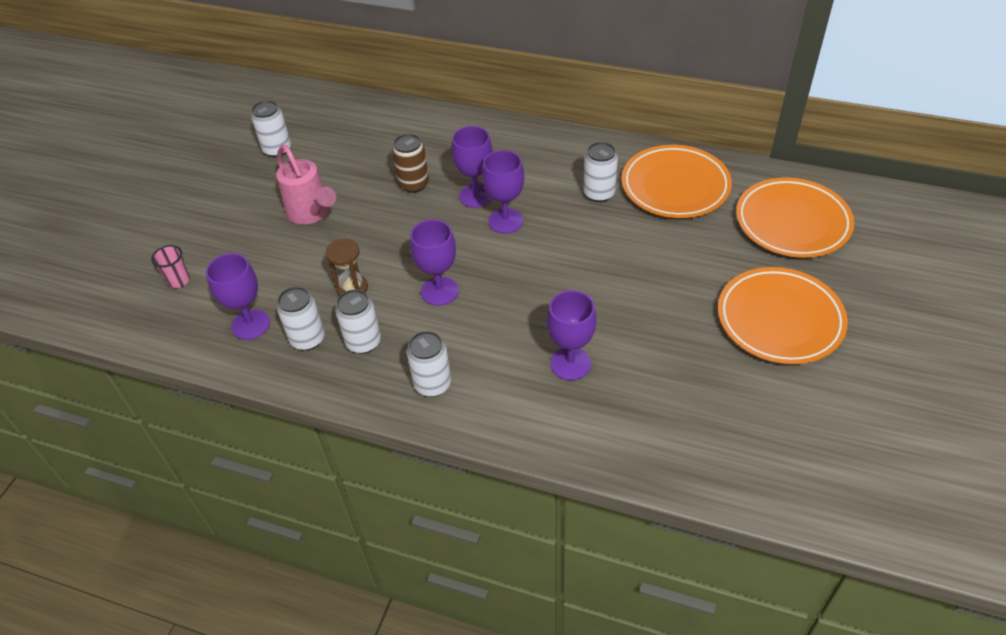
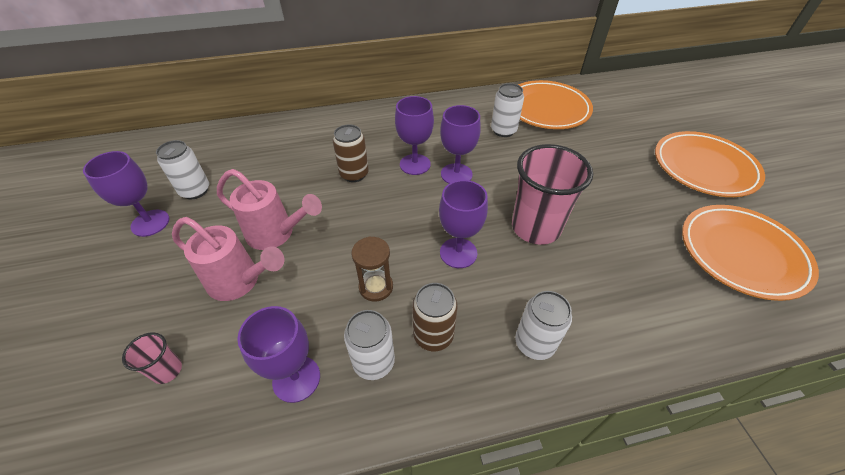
camera: 35 degrees left, 0 degrees up
(260, 240) = (240, 282): none -> pink watering can
(363, 342) = (433, 335): white can -> brown can
(528, 300) = (535, 228): none -> pink cup
(570, 363) = (619, 264): purple goblet -> purple goblet (150, 223)
(792, 222) = (637, 106): orange plate -> orange plate (741, 254)

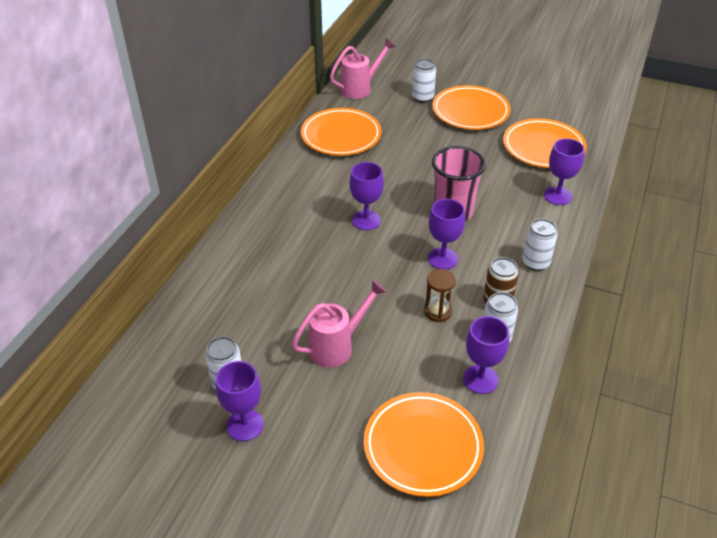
camera: 55 degrees left, 5 degrees down
(167, 370) = (423, 447): pink cup -> orange plate
(240, 282) = (370, 383): pink watering can -> pink watering can (360, 88)
(354, 174) = (309, 274): brown can -> none
(415, 164) = (332, 236): purple goblet -> purple goblet (557, 196)
(503, 130) = (342, 171): white can -> white can (422, 97)

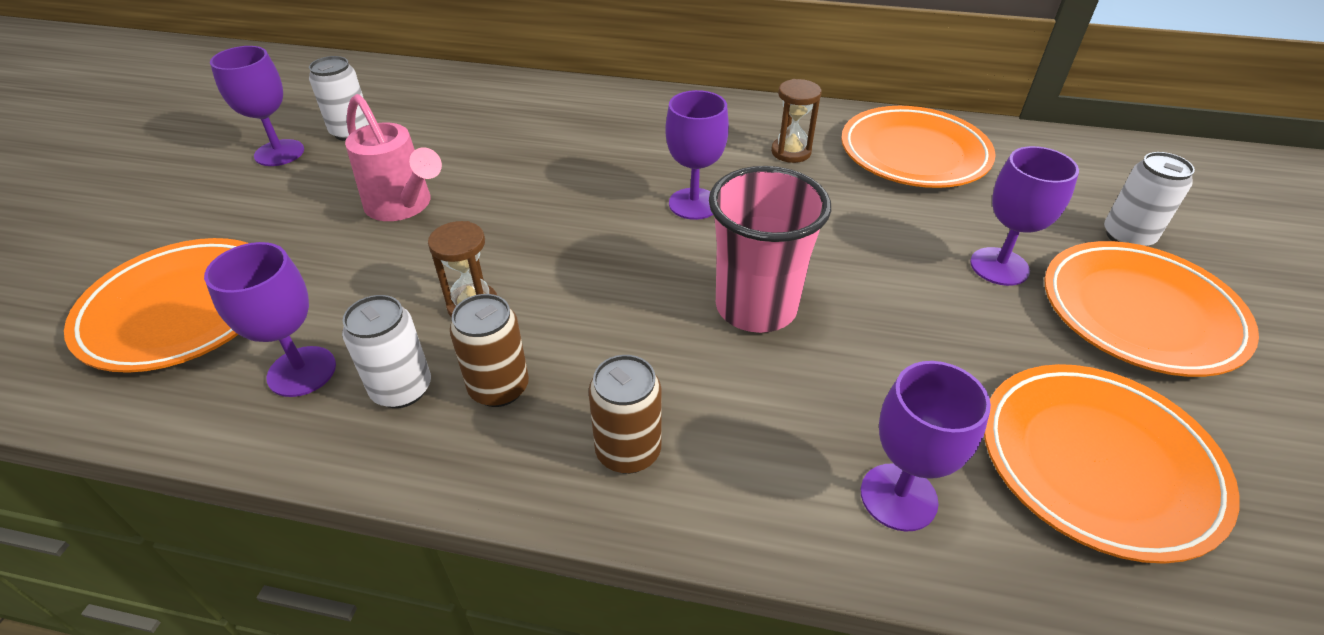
camera: 80 degrees right, 0 degrees up
(325, 177) = (791, 152): none -> brown hourglass
(360, 88) = (1080, 157): pink watering can -> none
(442, 258) = (614, 302): purple goblet -> purple goblet (999, 266)
(535, 263) = (628, 451): white can -> brown can

